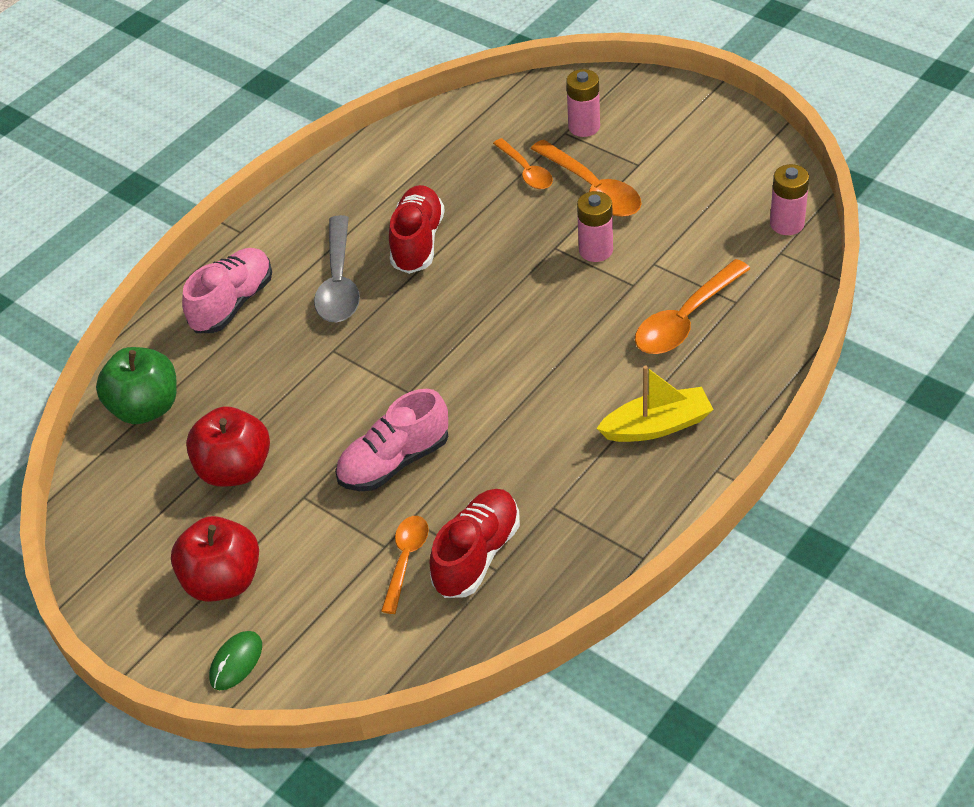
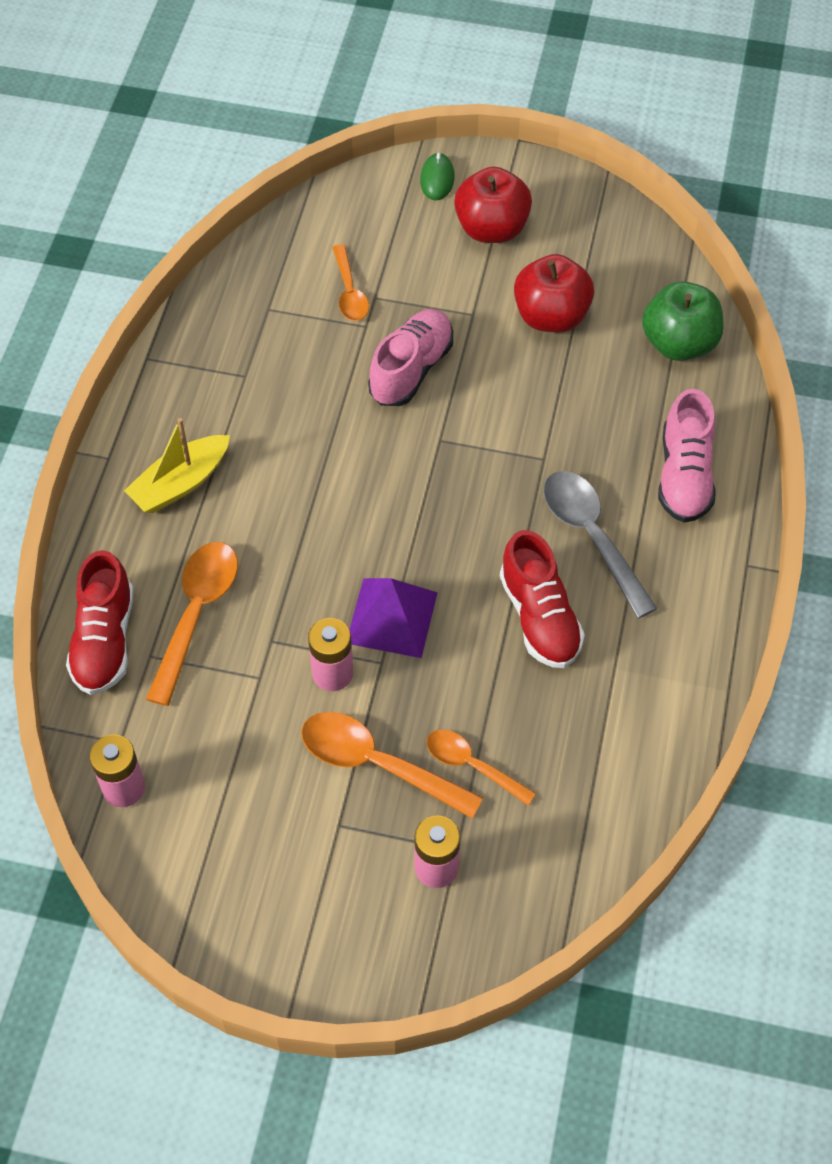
camera: 150 degrees right, 10 degrees up
(477, 555) = (291, 315): red shoe -> red shoe (104, 640)
(530, 273) = (391, 617): none -> purple pyramid

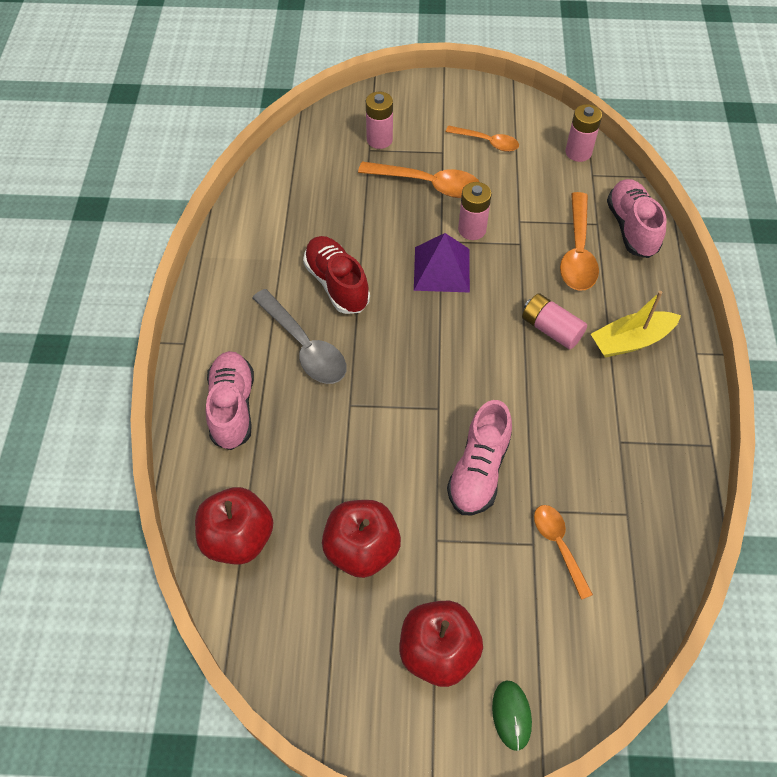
camera: 170 degrees right, 0 degrees up
(104, 640) = (631, 228): red shoe -> pink shoe
(180, 483) = (631, 341): yellow boat -> yellow boat turned 150 degrees counterclockwise
(274, 512) = (551, 329): none -> pink battery
(472, 765) = (368, 191): orange spoon -> orange spoon (487, 142)
(679, 343) = (238, 538): green apple -> red apple

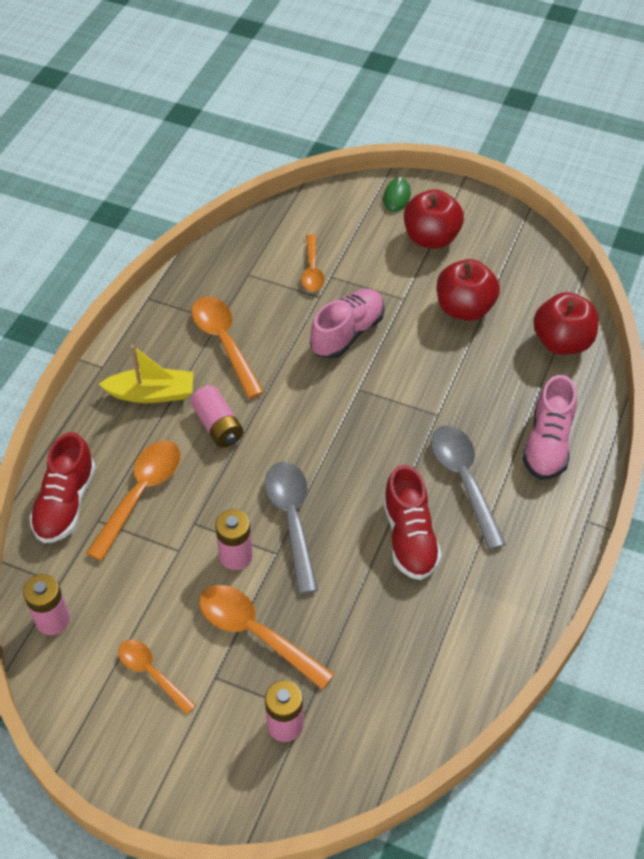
camera: 160 degrees left, 5 degrees down
(442, 269) = (292, 519): purple pyramid -> grey spoon
(598, 417) = (224, 343): none -> orange spoon
(631, 228) = (66, 503): pink shoe -> red shoe

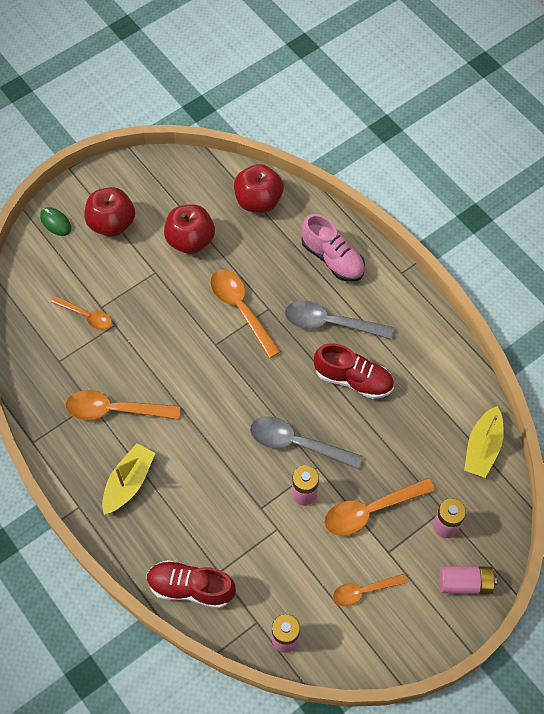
camera: 60 degrees left, 10 degrees up
(66, 503) = (191, 588): red shoe -> red shoe turned 150 degrees clockwise
(140, 494) = (214, 532): orange spoon -> orange spoon (240, 309)
(218, 425) = (187, 451): pink battery -> pink battery (465, 583)
(347, 333) = (161, 325): pink shoe -> none
(416, 719) = (482, 447): none -> yellow boat

